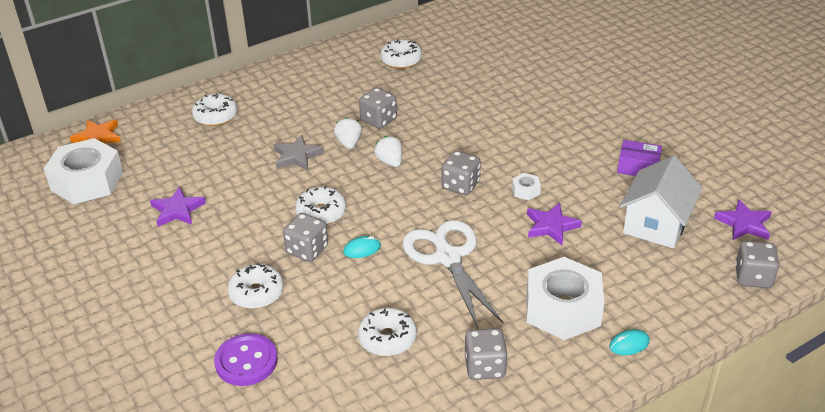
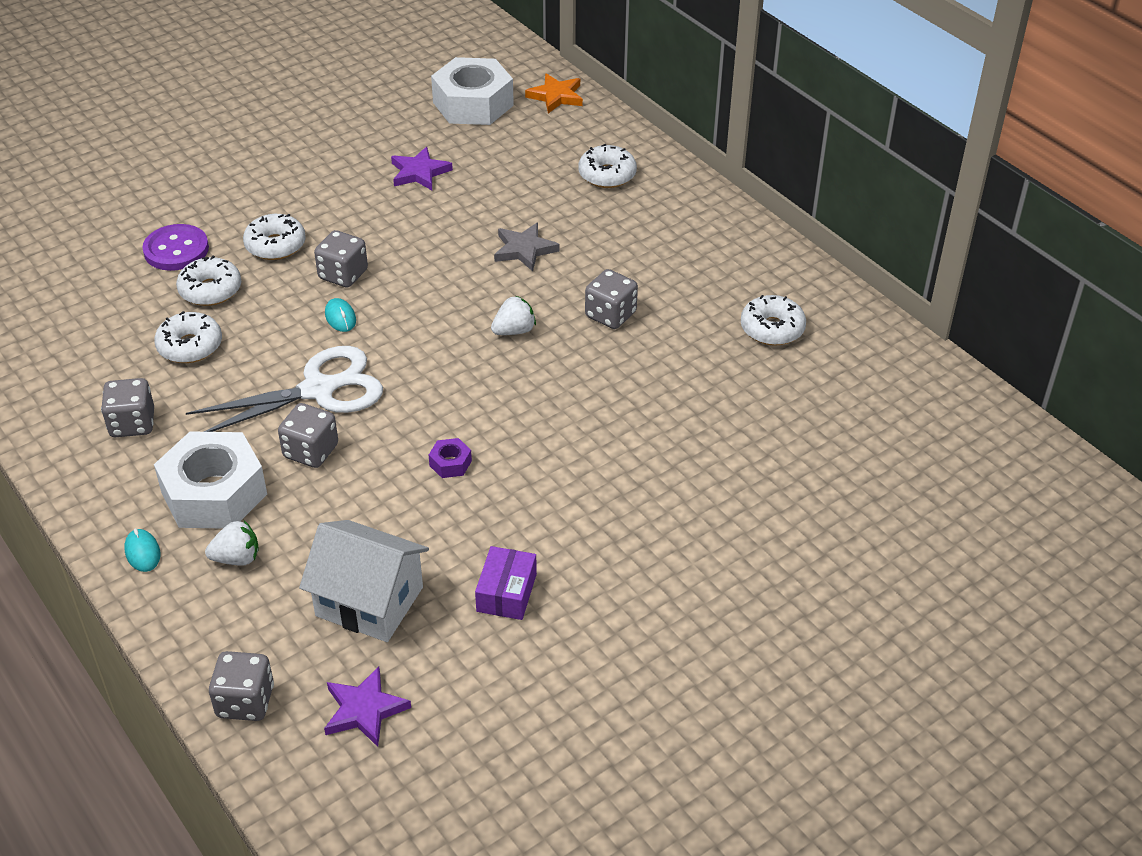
camera: 85 degrees right, 5 degrees up
(321, 213) = (410, 279): white donut -> white donut (210, 290)
(349, 143) = (554, 291): white strawberry -> white strawberry (237, 558)
(460, 185) = (462, 398): grey dice -> grey dice (311, 451)
(525, 190) = (450, 463): white nut -> purple nut
(551, 226) = (372, 487): purple star -> none

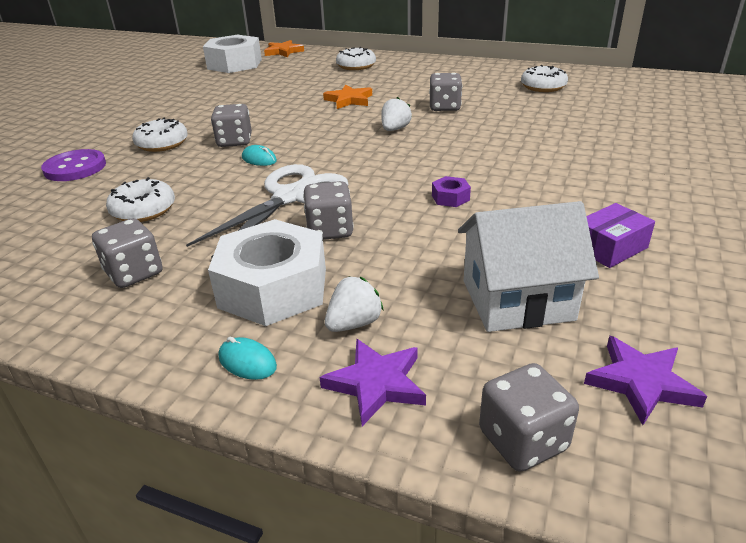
camera: 30 degrees left, 10 degrees down
(210, 290) = (129, 178): white donut -> none
(419, 172) = (233, 92): purple star -> purple star (376, 383)
(506, 592) = (609, 247): purple box -> purple box turned 75 degrees clockwise
(524, 250) = (349, 100): grey star -> orange star

